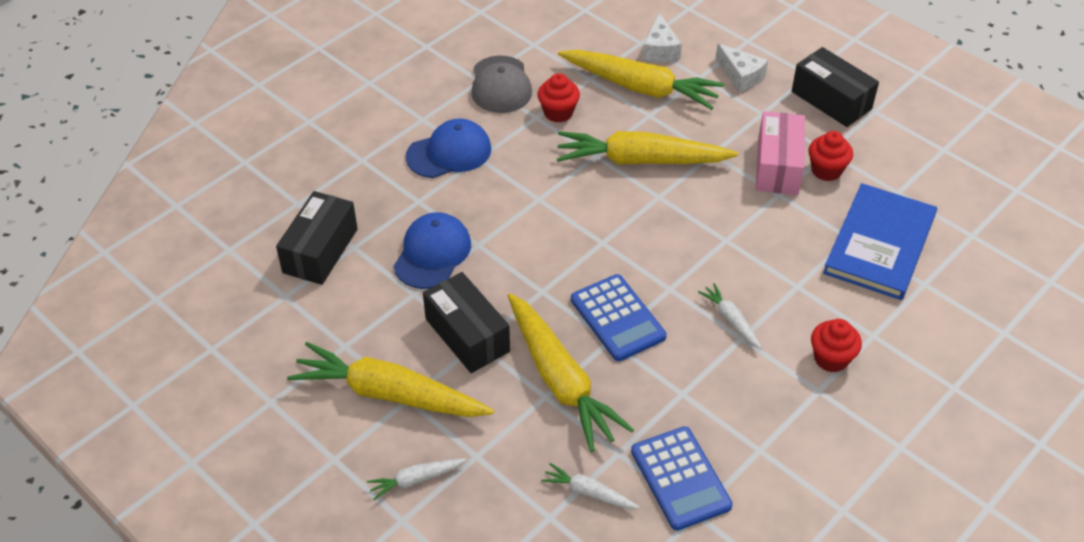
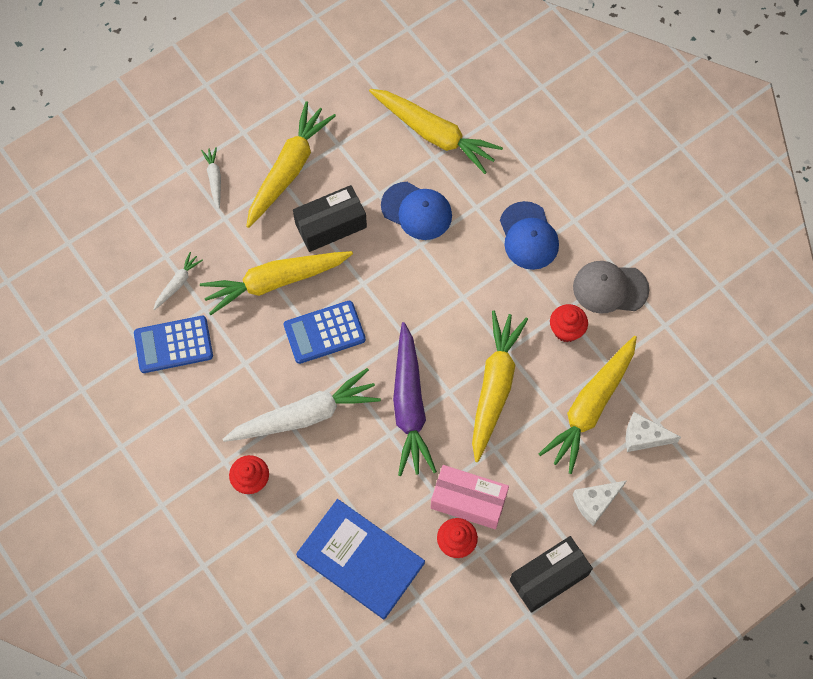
camera: 100 degrees right, 20 degrees up
(320, 251) = (434, 134): black box -> yellow carrot
(686, 227) = (409, 406): none -> purple carrot
(730, 320) = (305, 415): white carrot -> white carrot, size x2.19

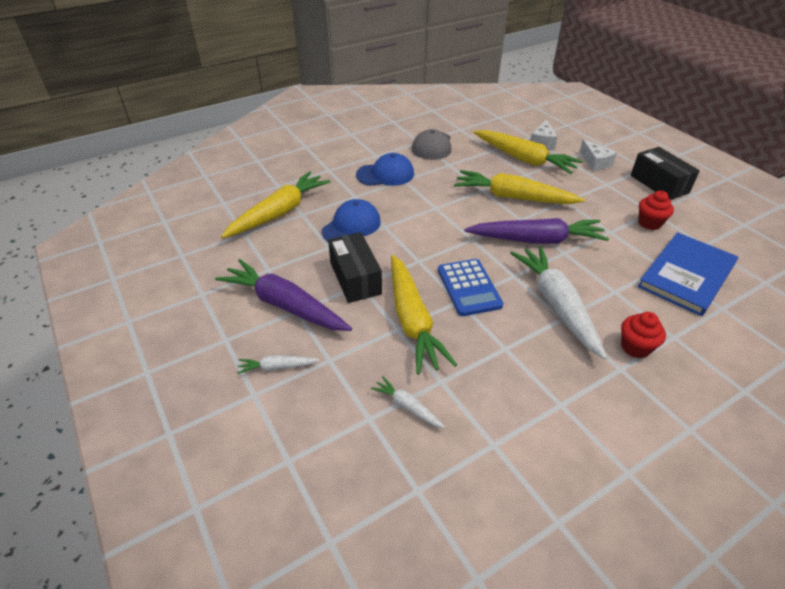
camera: 85 degrees left, 25 degrees down
(173, 344) = (487, 412): blue calculator -> none
(289, 169) = (284, 305): yellow carrot -> purple carrot
(468, 501) = (612, 215): pink box -> none
(566, 330) = (464, 164): red cupcake -> none

